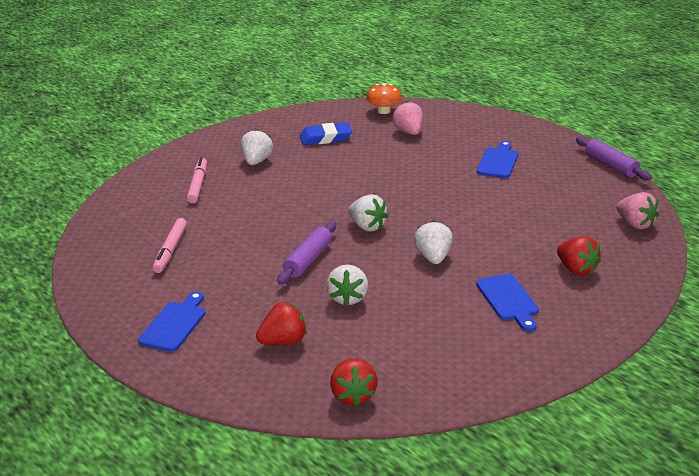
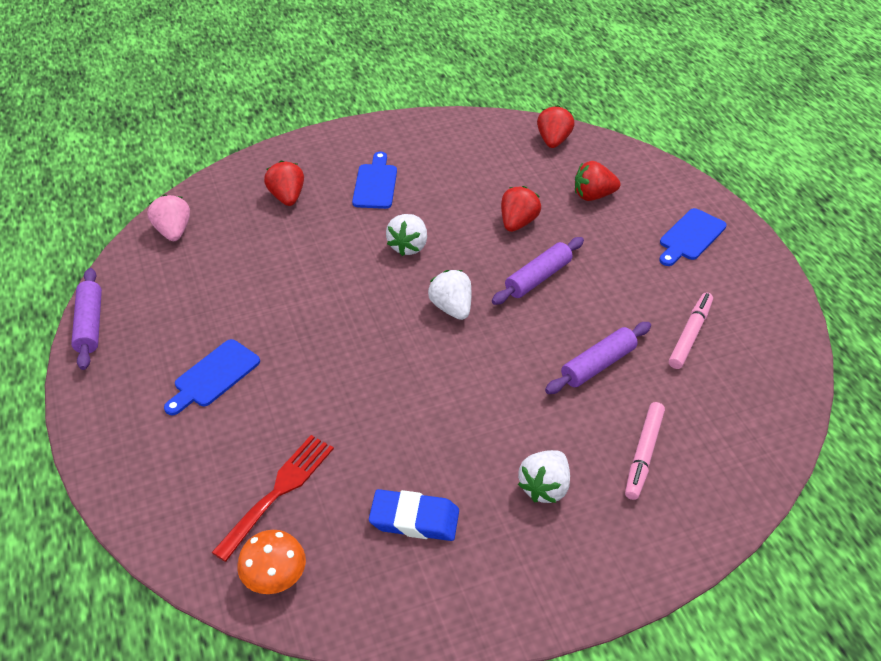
camera: 160 degrees left, 15 degrees up
(240, 219) = (598, 365): none -> purple rolling pin
(348, 298) = (518, 223): white strawberry -> red strawberry
(409, 132) = (278, 491): pink strawberry -> red fork

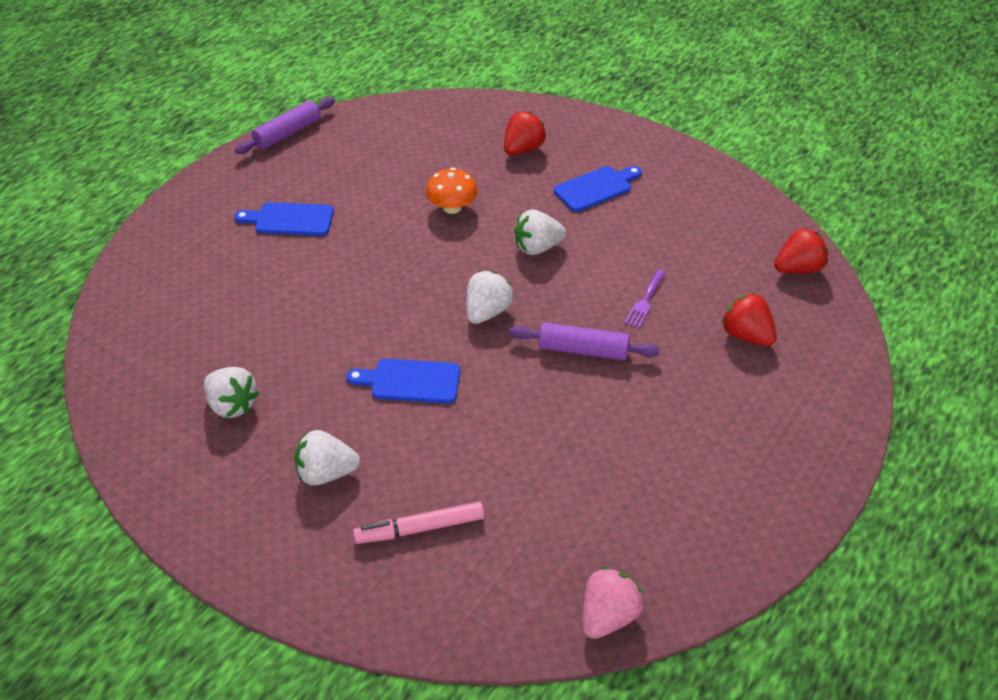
camera: 55 degrees right, 0 degrees up
(173, 231) = (420, 116): pink strawberry -> pink strawberry (608, 616)
(275, 576) = (126, 354): orange mushroom -> orange mushroom (452, 207)
(278, 491) = (205, 314): red fork -> none
(414, 519) = (232, 405): blue eraser -> white strawberry
(518, 223) = (645, 301): red strawberry -> purple fork
(598, 365) = (507, 445): purple rolling pin -> none
(690, 237) = (767, 439): blue cutting board -> blue cutting board (410, 381)
(690, 335) = (614, 499): pink marker -> none

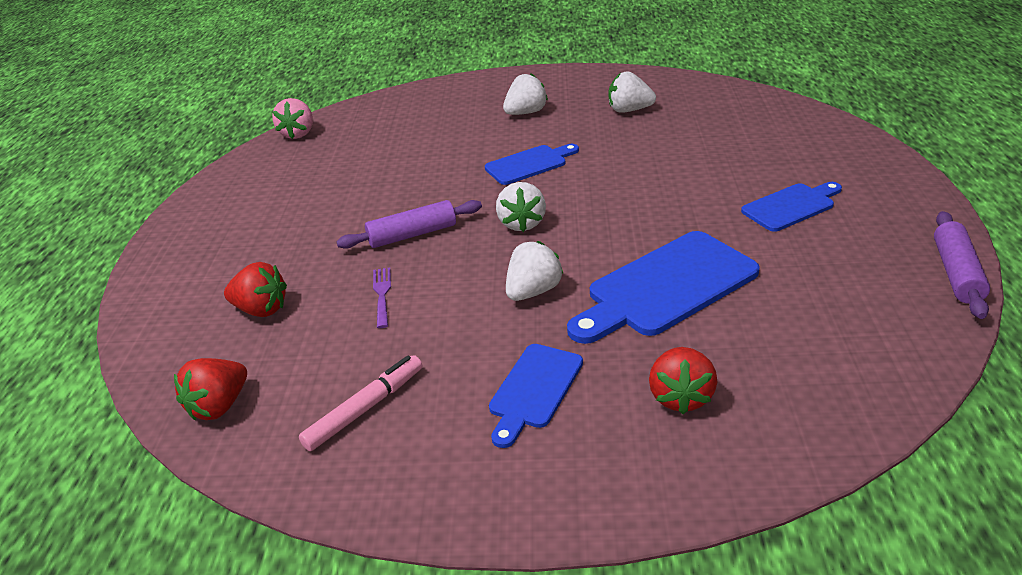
camera: 150 degrees right, 10 degrees down
(420, 528) = (441, 118): pink marker -> pink marker (365, 408)
(452, 207) = (666, 287): orange mushroom -> blue cutting board

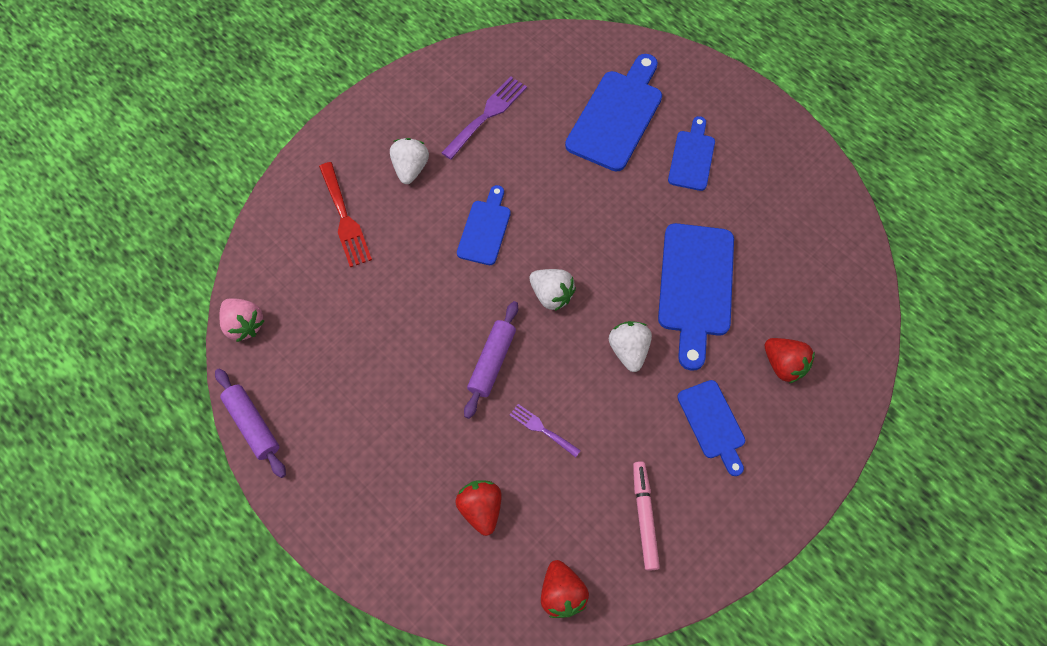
camera: 50 degrees left, 30 degrees up
(261, 309) = (481, 508): red strawberry -> red strawberry turned 75 degrees counterclockwise
(441, 116) = (345, 218): none -> red fork
(629, 110) = (487, 115): white strawberry -> purple fork
(748, 153) = (617, 116): none -> blue cutting board
(956, 273) = (820, 160): purple rolling pin -> purple rolling pin (253, 425)

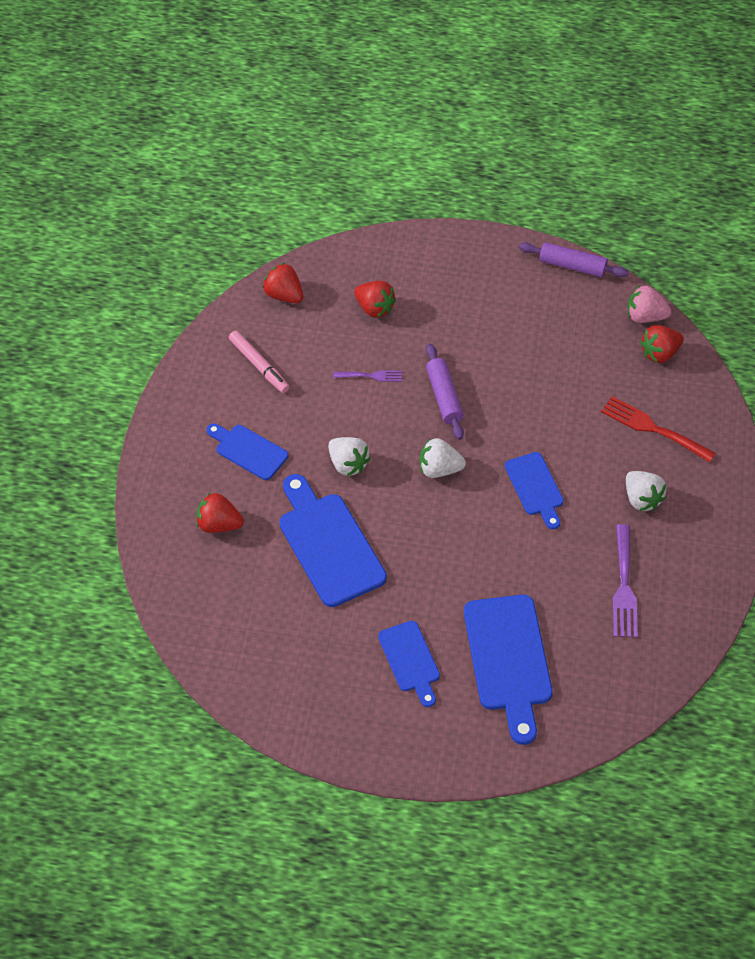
camera: 145 degrees right, 10 degrees down
(270, 281) = (659, 353): none -> red strawberry

